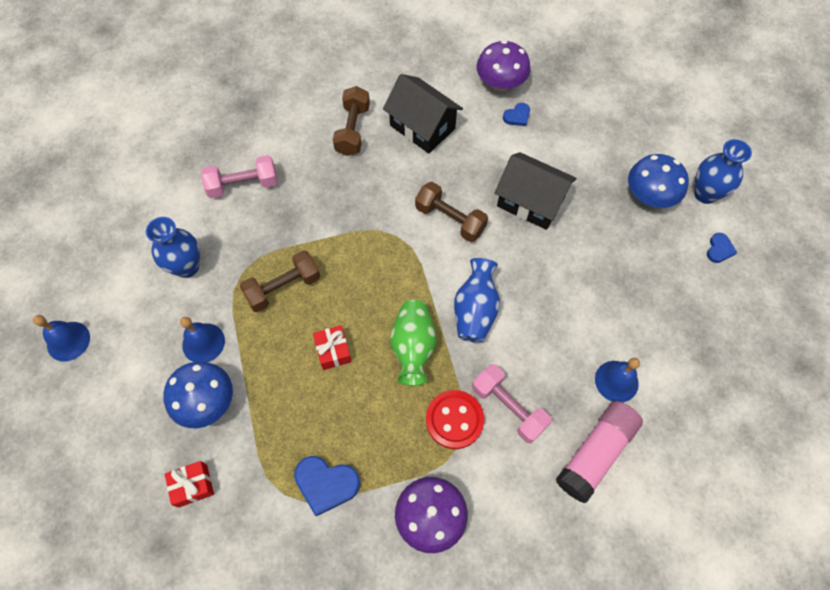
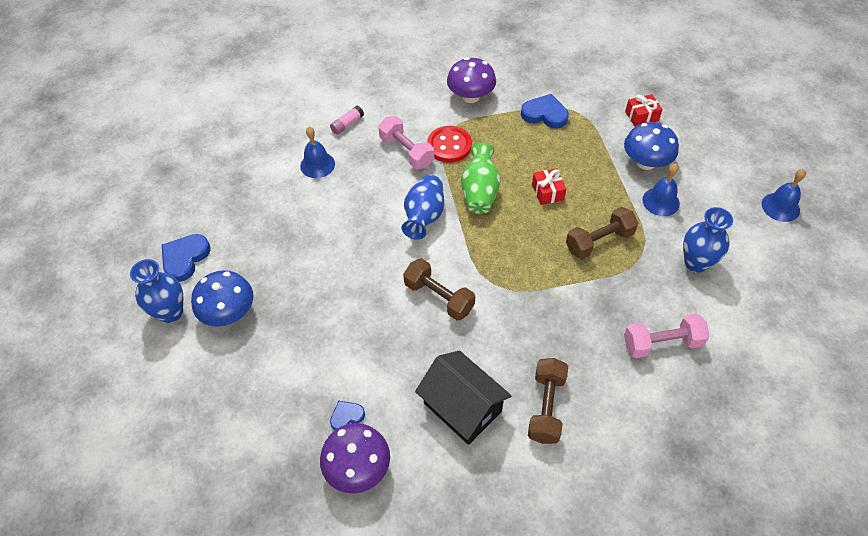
camera: 175 degrees left, 10 degrees down
(530, 202) = (353, 311): black house -> none
(596, 453) = (347, 124): pink glue stick -> pink glue stick, size x0.48
(719, 249) = (185, 258): blue heart -> blue heart, size x1.74

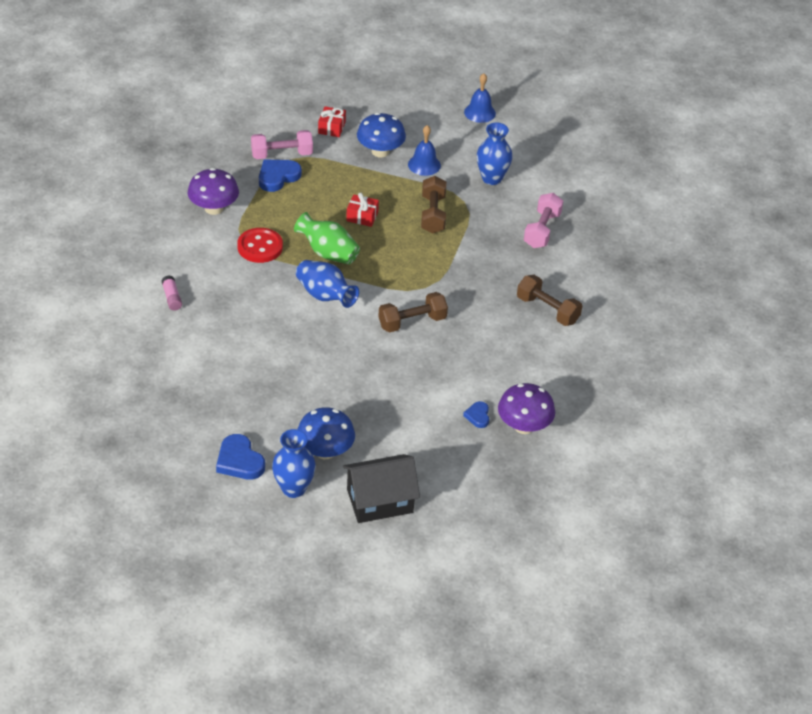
camera: 65 degrees left, 10 degrees down
(317, 165) = (204, 336): blue bell -> none
(406, 151) = (242, 275): pink dumbbell -> pink dumbbell (282, 154)
(462, 407) = (516, 351): black house -> black house (380, 501)

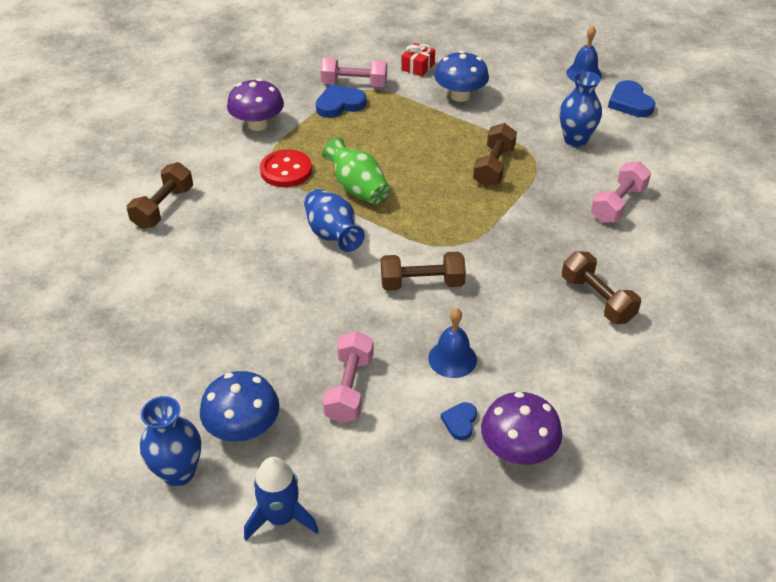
camera: 20 degrees right, 0 degrees up
(172, 298) = (163, 207): pink glue stick -> brown dumbbell
(239, 461) = (132, 418): blue heart -> blue heart (630, 103)
(362, 216) = (412, 157): red gift -> none
(380, 501) = (281, 517): black house -> blue rocket
(389, 409) = (349, 388): none -> pink dumbbell
(424, 165) = (503, 115): blue bell -> blue bell (452, 358)

